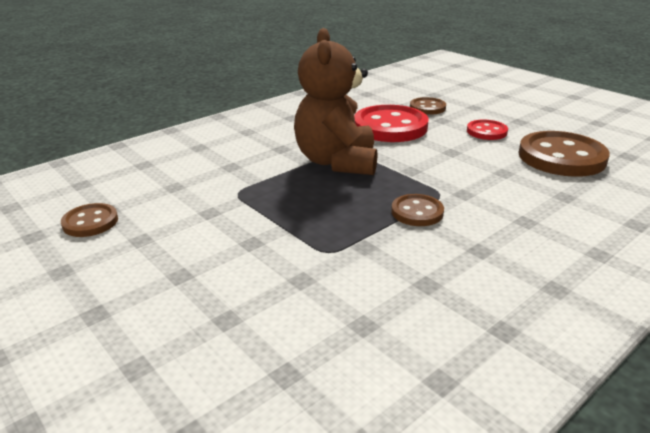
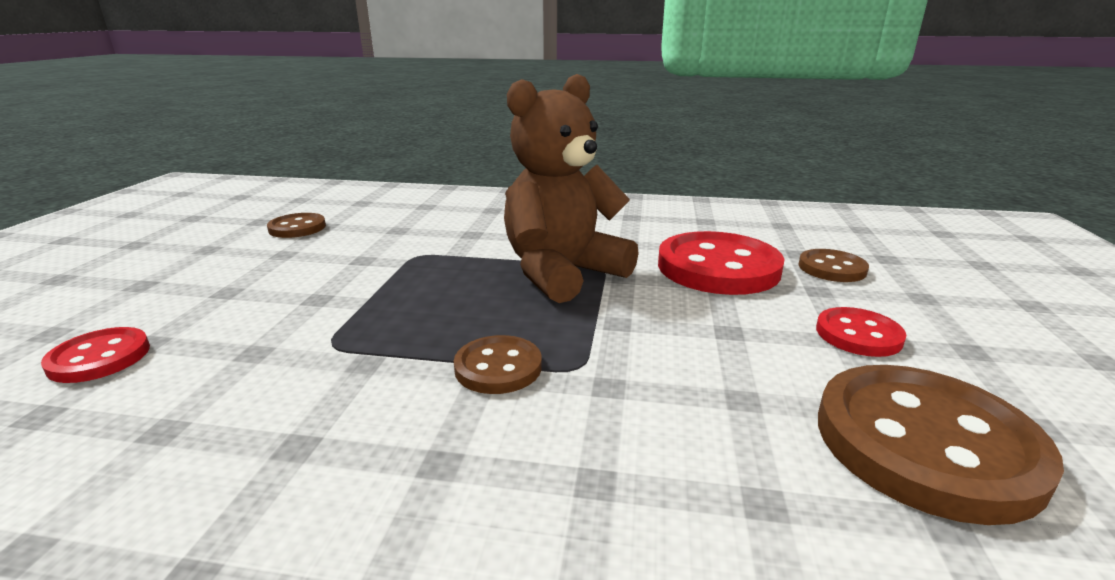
camera: 50 degrees right, 5 degrees down
(225, 343) = (99, 358): none -> red button

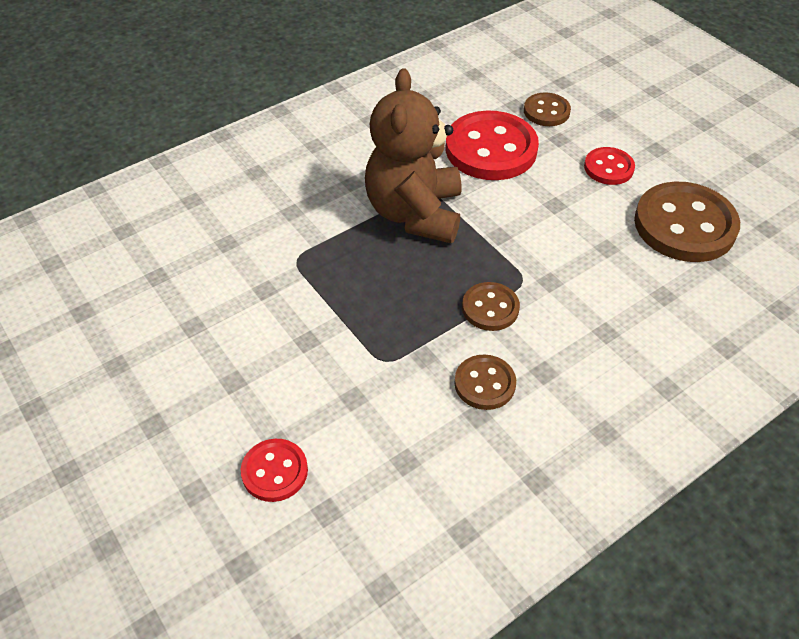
camera: 45 degrees left, 25 degrees up
(297, 228) = (139, 295): brown button -> brown button (484, 384)

